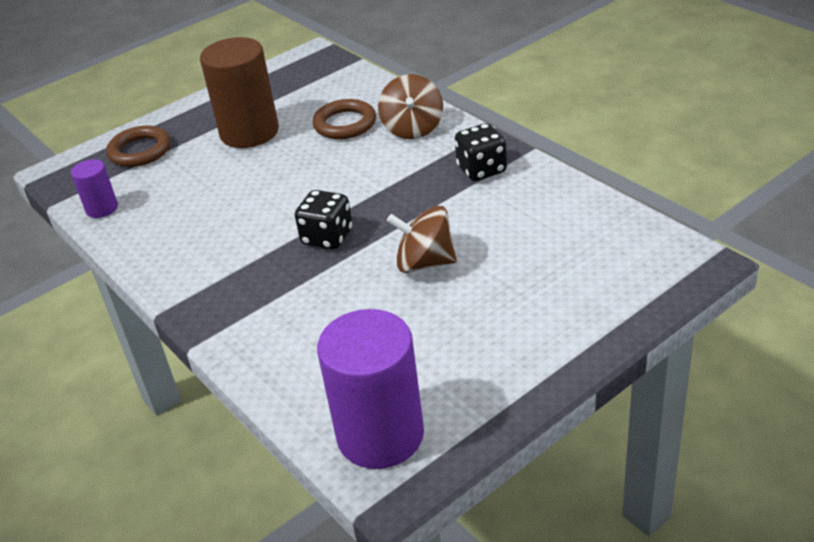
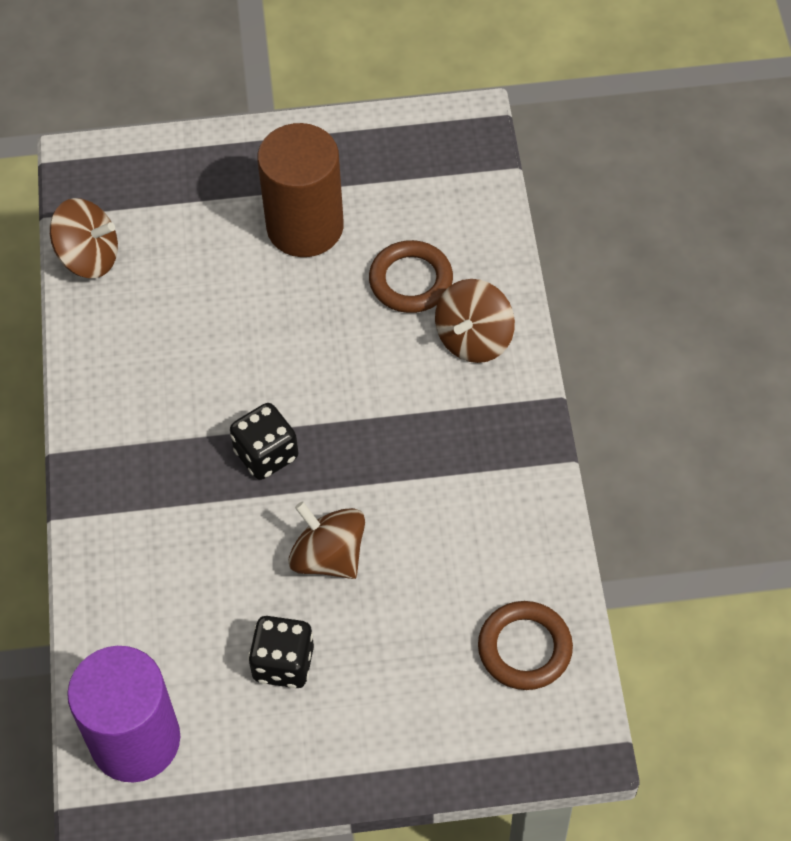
camera: 30 degrees right, 20 degrees up
(102, 208) = (89, 257): purple cylinder -> brown spinning top
(140, 151) = (178, 183): brown ring -> brown ring (524, 648)
(481, 170) = (489, 458): black dice -> black dice (283, 663)

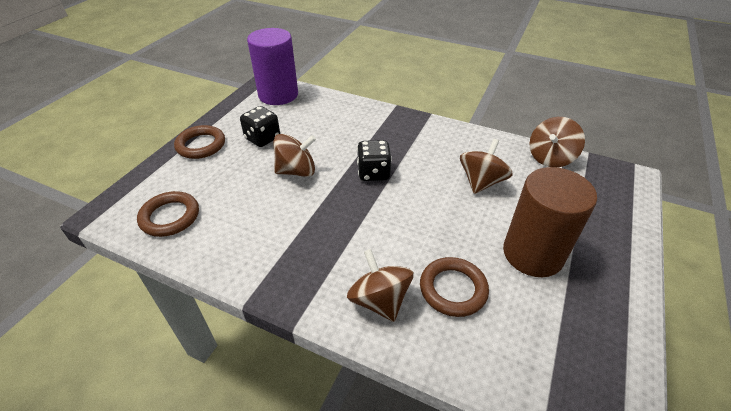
camera: 120 degrees right, 15 degrees down
(201, 318) = (481, 182): none -> brown spinning top
(362, 746) = (201, 145): none -> brown ring

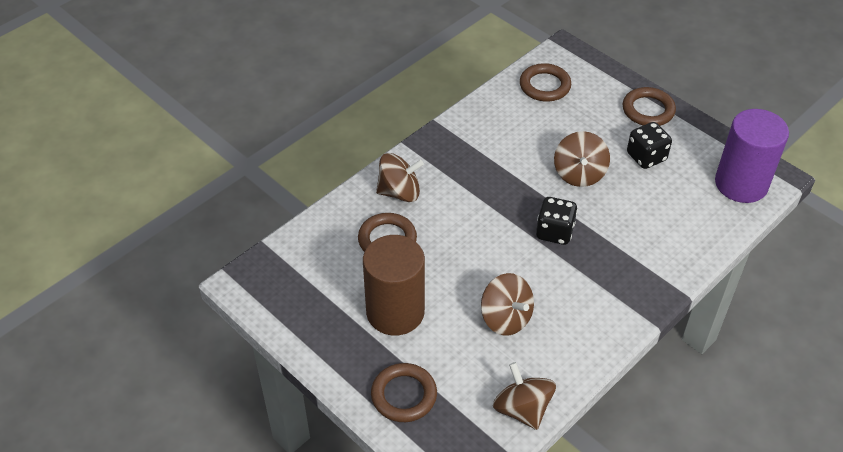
camera: 110 degrees right, 5 degrees up
(604, 223) = (404, 395): none -> brown ring

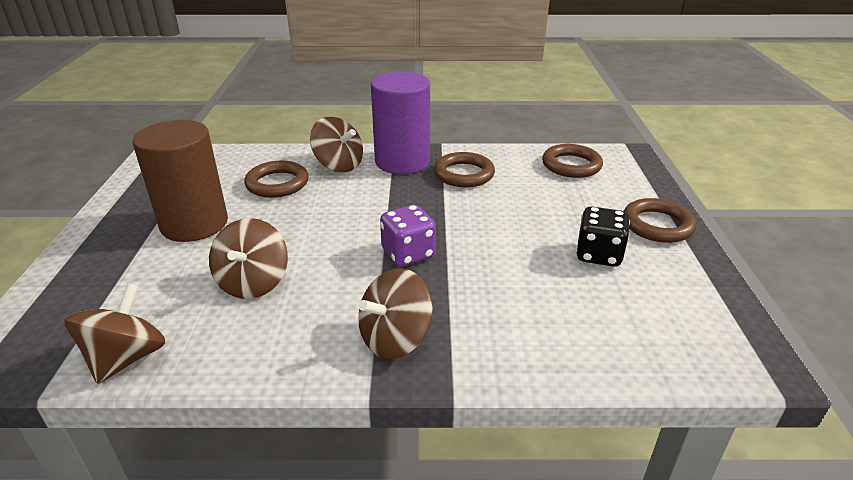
camera: 45 degrees right, 15 degrees down
(404, 395) = (87, 276): brown ring -> brown ring (464, 174)
(554, 232) = (408, 254): black dice -> purple dice
(579, 174) = (505, 230): brown spinning top -> brown spinning top (395, 339)
(741, 184) = (692, 340): purple cylinder -> purple cylinder (402, 162)

